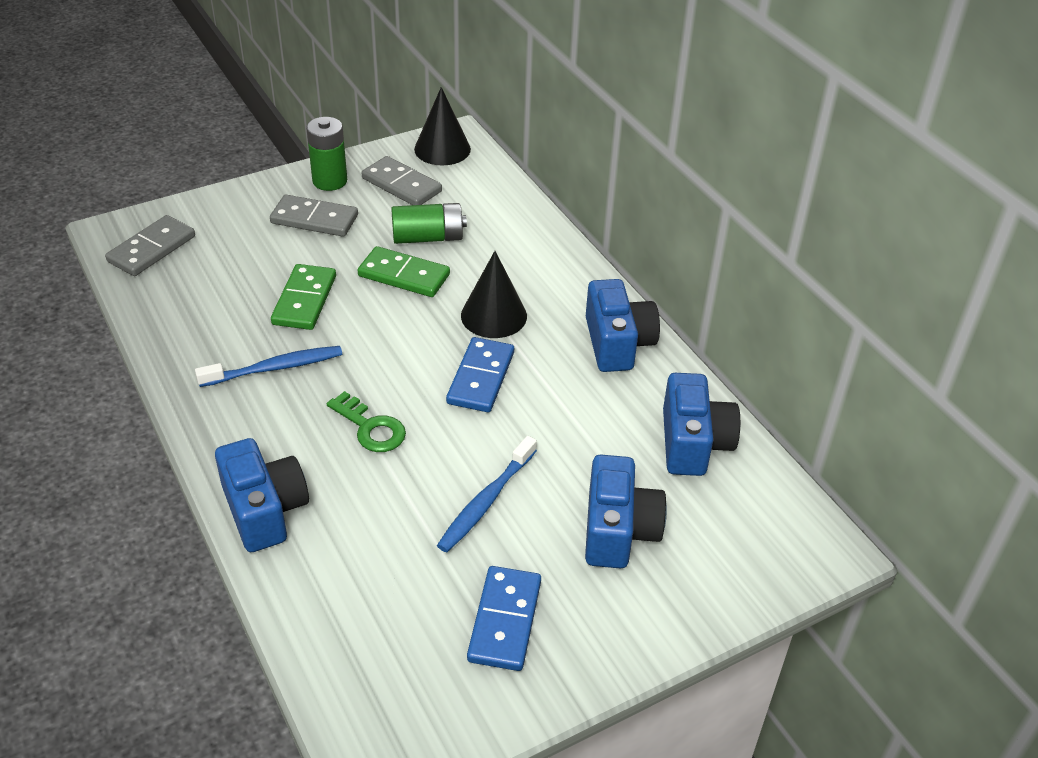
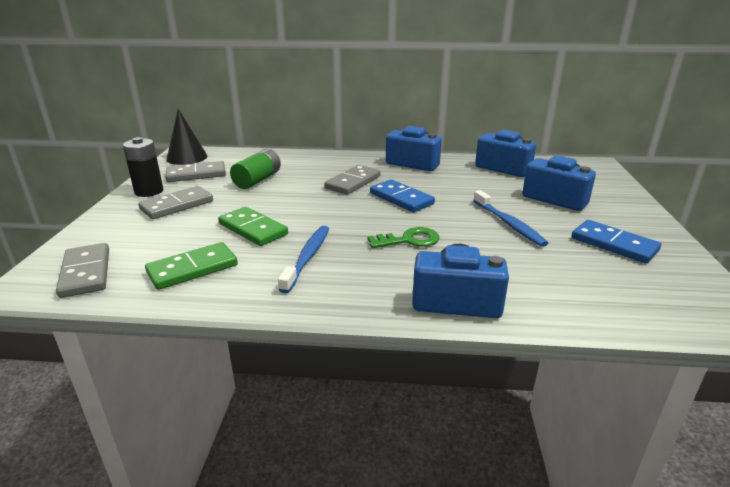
camera: 55 degrees left, 15 degrees down
(330, 181) = (149, 191): green battery -> black battery
(404, 275) = (280, 195): green domino -> green domino (193, 269)
(494, 315) = (353, 182): black cone -> grey domino

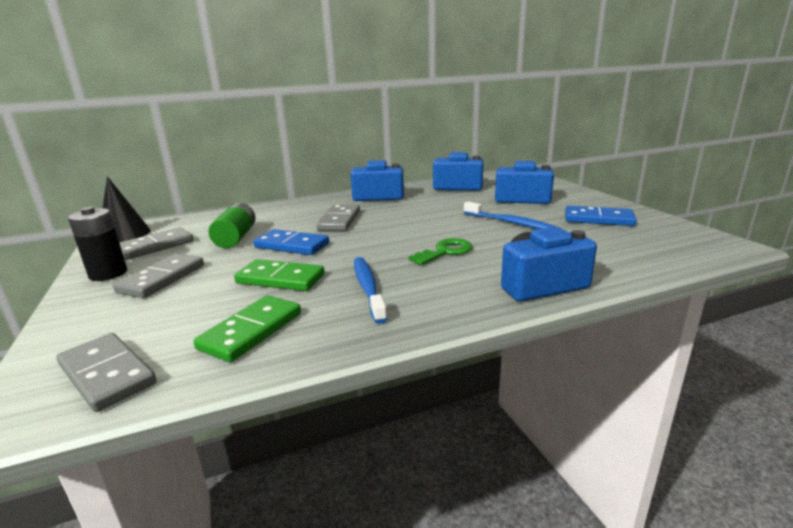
camera: 25 degrees left, 5 degrees down
(401, 198) = (399, 223): blue domino -> blue domino (292, 245)

